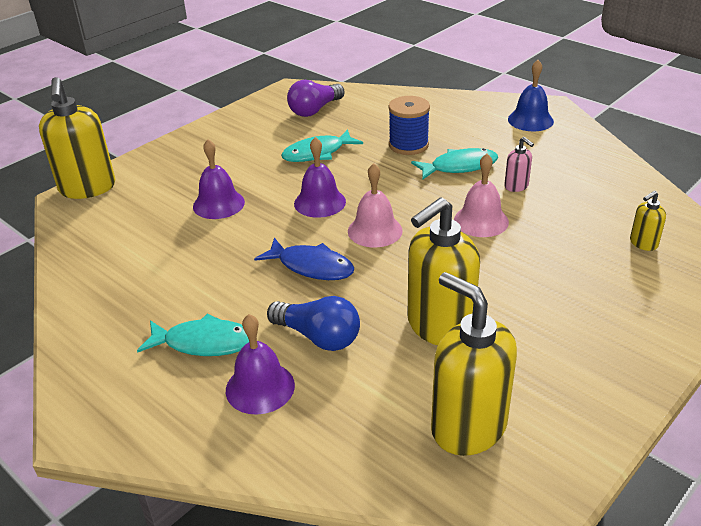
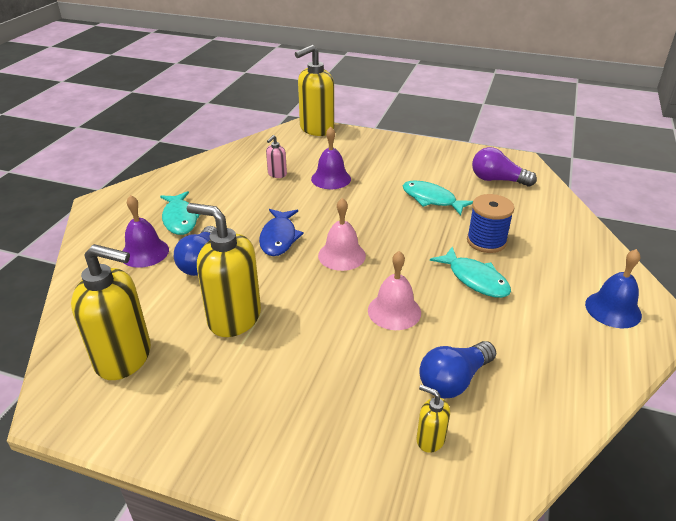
camera: 65 degrees right, 0 degrees up
(320, 202) = (362, 219): purple bell -> none
(468, 427) = (124, 357): yellow soap dispenser -> yellow soap dispenser turned 75 degrees clockwise
(516, 186) = (470, 323): pink soap dispenser -> pink soap dispenser (277, 174)
(582, 214) = (454, 380): none -> blue light bulb

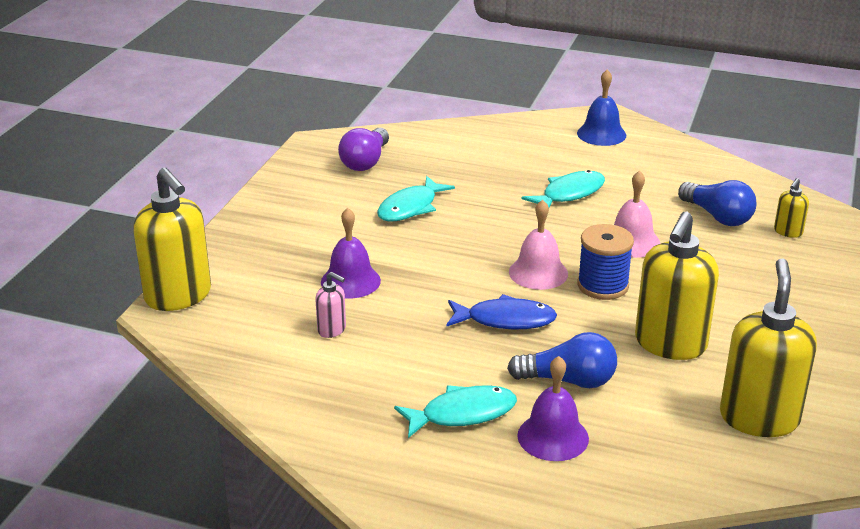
camera: 90 degrees left, 5 degrees down
(486, 241) = (500, 181): blue spool -> blue spool (602, 286)

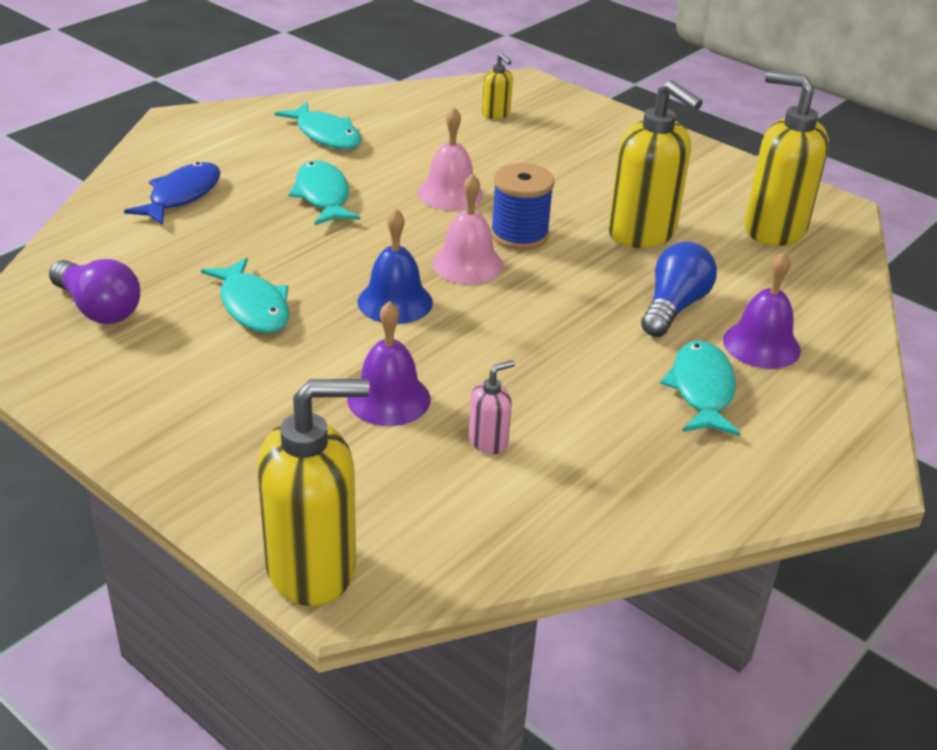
camera: 70 degrees left, 5 degrees up
(505, 320) = (545, 311): blue fish -> blue fish (181, 195)
(601, 134) = (213, 137): blue bell -> blue bell (395, 302)
(657, 171) = (326, 135): none -> turquoise fish
(717, 216) = (441, 135): blue light bulb -> none

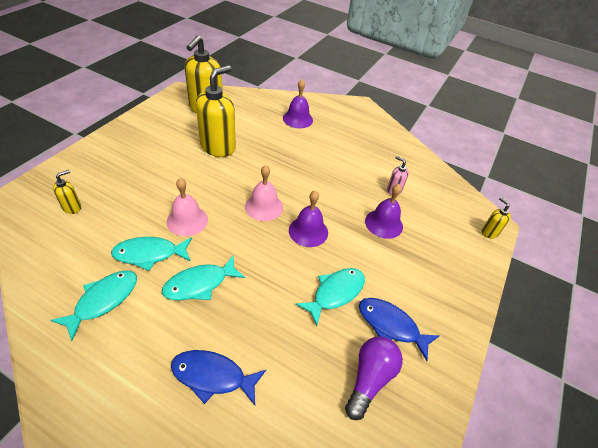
camera: 105 degrees left, 10 degrees up
(165, 349) = (390, 326): none -> blue fish
(312, 568) = (489, 232): yellow soap dispenser -> yellow soap dispenser, size x0.46
(395, 302) = (308, 231): blue bell -> purple bell
(519, 235) = (230, 189): blue spool -> none
(674, 307) = (279, 139): blue light bulb -> none
(701, 389) = (333, 135): turquoise fish -> turquoise fish (149, 254)

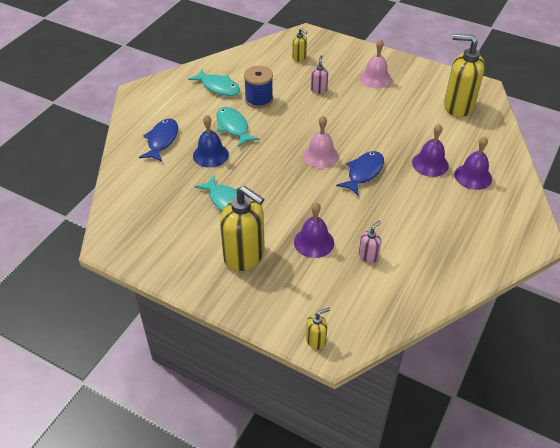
camera: 95 degrees right, 0 degrees up
(148, 196) = (318, 90): none -> pink soap dispenser
(149, 254) = (259, 100): turquoise fish -> blue spool
(187, 220) = (295, 113): pink bell -> pink bell (375, 78)
(218, 147) = (397, 120): yellow soap dispenser -> yellow soap dispenser (244, 256)
(252, 311) = (210, 155): none -> blue bell
(308, 231) = (294, 185): purple bell -> purple bell (430, 164)
(369, 379) = (152, 218): purple light bulb -> none
(390, 326) = (196, 235): blue fish -> blue fish (363, 172)

